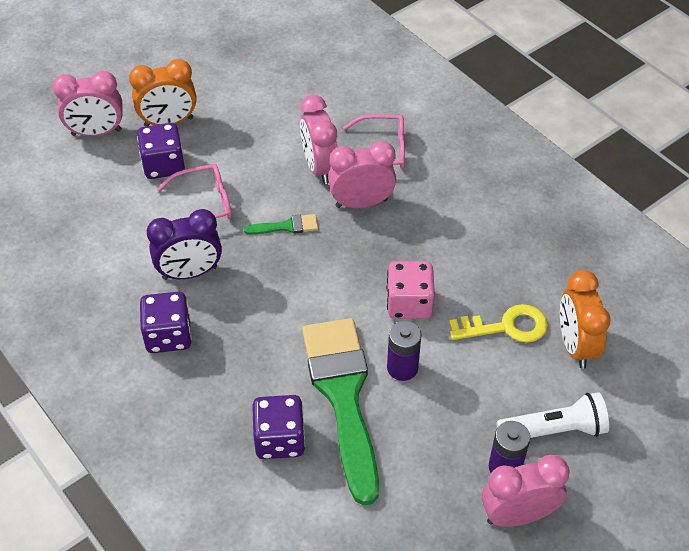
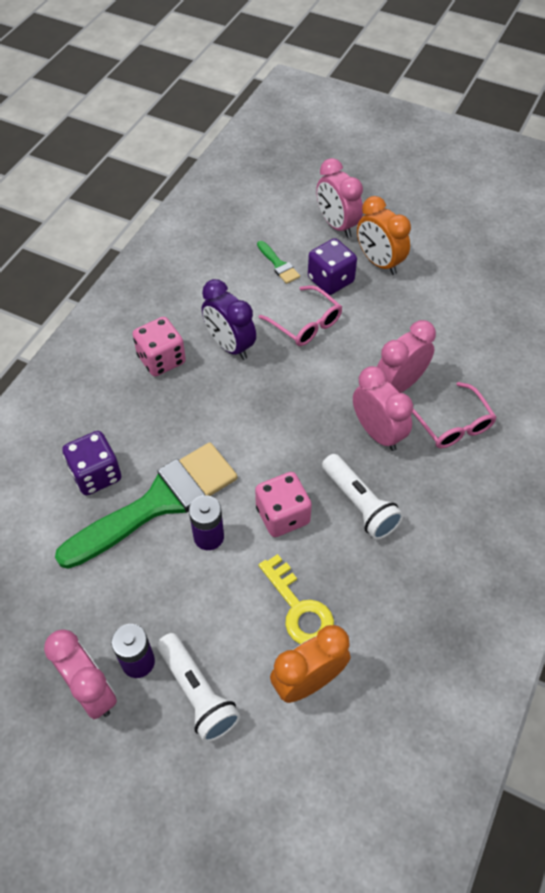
camera: 65 degrees right, 5 degrees up
(168, 336) = (161, 359): purple dice -> pink dice
(286, 226) = (316, 389): green brush -> green brush (278, 265)
(426, 245) = (359, 504): none -> white flashlight

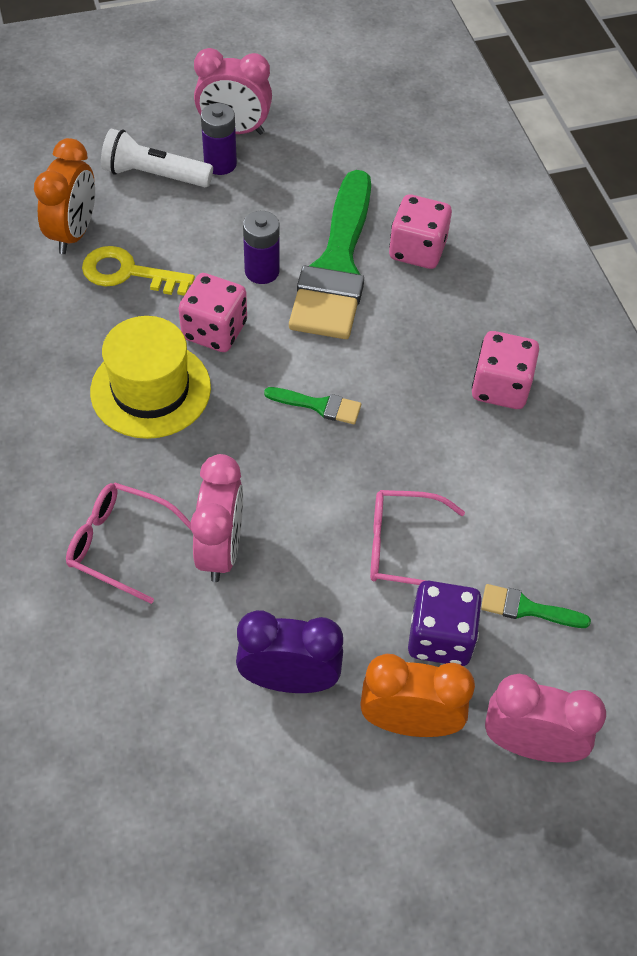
camera: 135 degrees right, 0 degrees up
(96, 474) = (417, 250): purple dice -> pink dice
(230, 345) = (453, 455): purple clock -> purple clock (289, 680)
(270, 421) = (319, 405): none -> green brush
(359, 504) = (150, 389): white flashlight -> yellow hat
(377, 433) = (195, 473): pink clock -> none

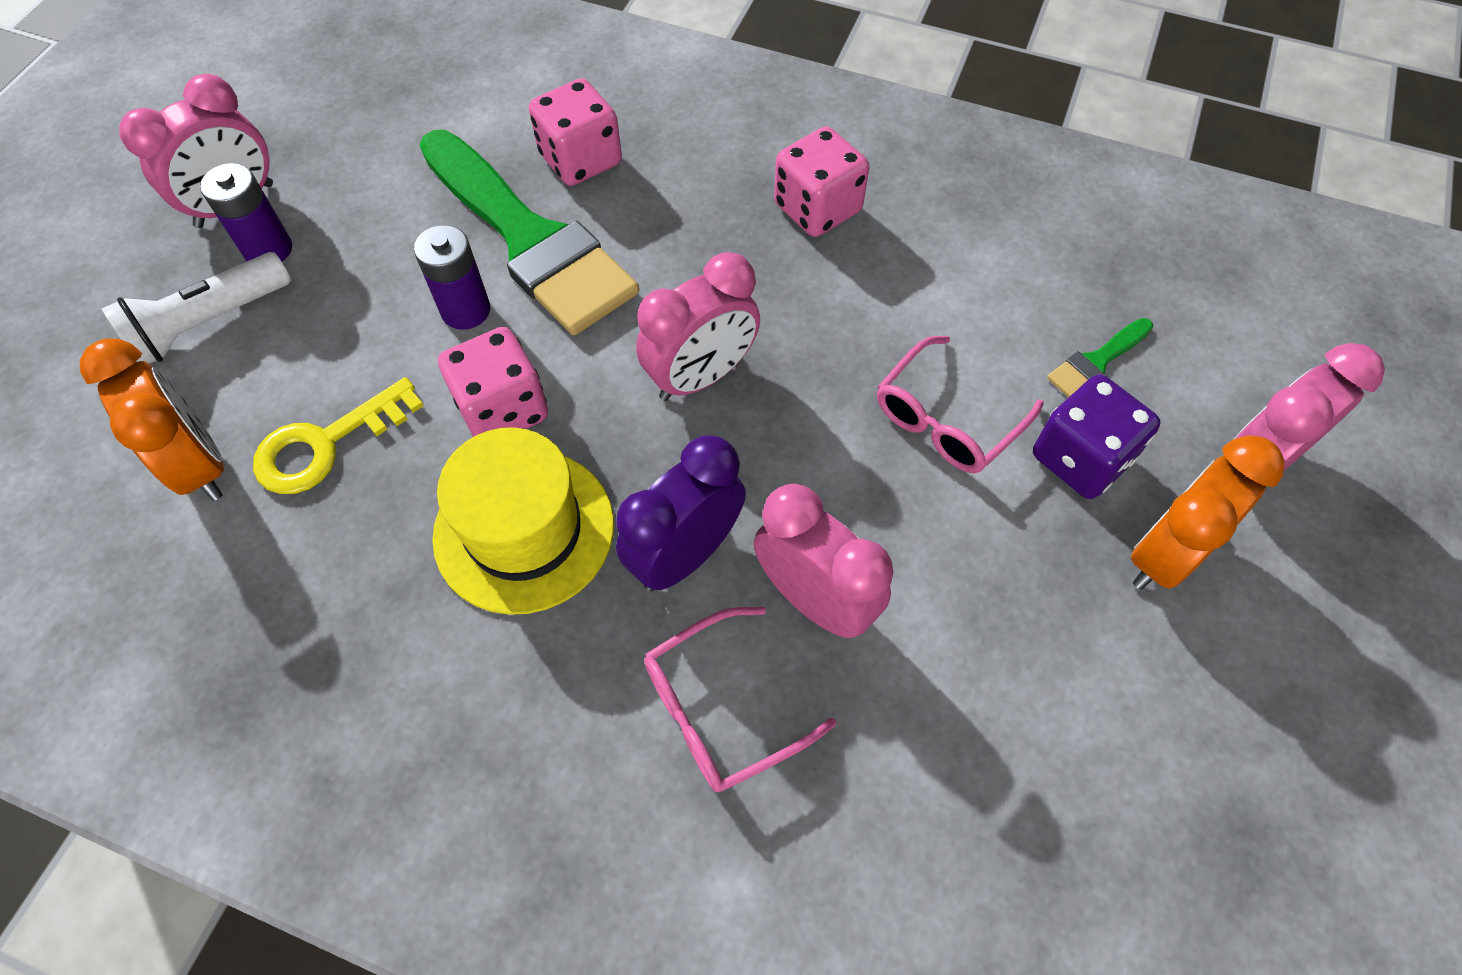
camera: 50 degrees left, 5 degrees up
(289, 680) = (1038, 638): purple clock -> purple clock (685, 554)
(319, 405) = (700, 376): green brush -> pink clock

